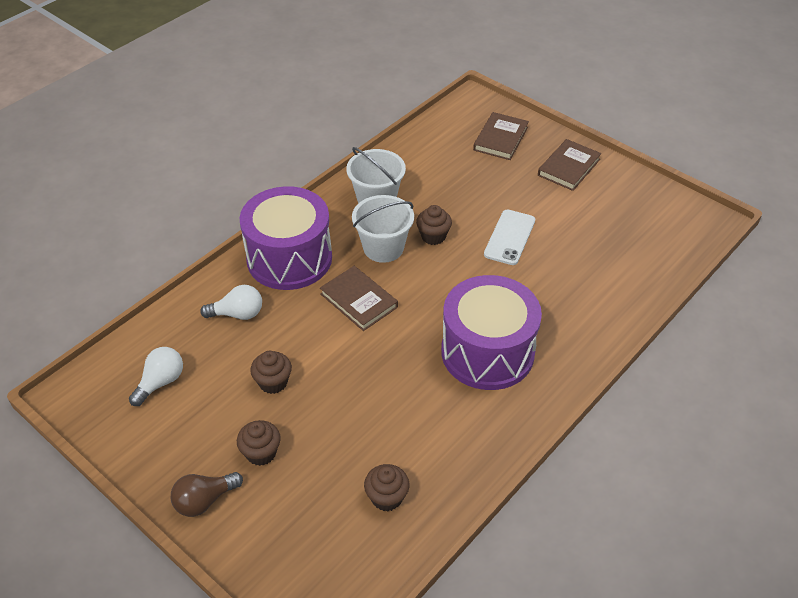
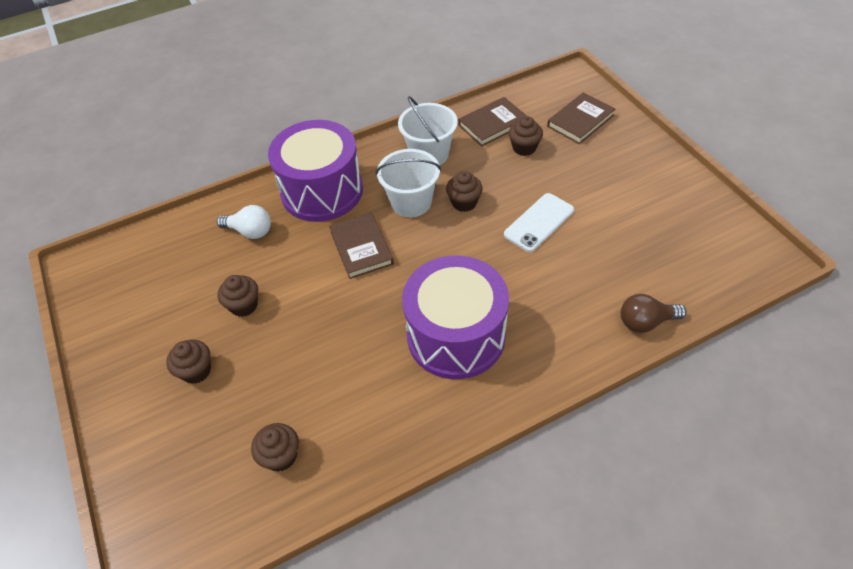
camera: 25 degrees right, 5 degrees up
(160, 382) = (153, 276): white light bulb -> none
(204, 500) = (125, 401): brown light bulb -> brown light bulb (645, 322)
(462, 174) = (524, 148): none -> brown cupcake
(568, 167) = (637, 165): brown book -> brown book (492, 124)

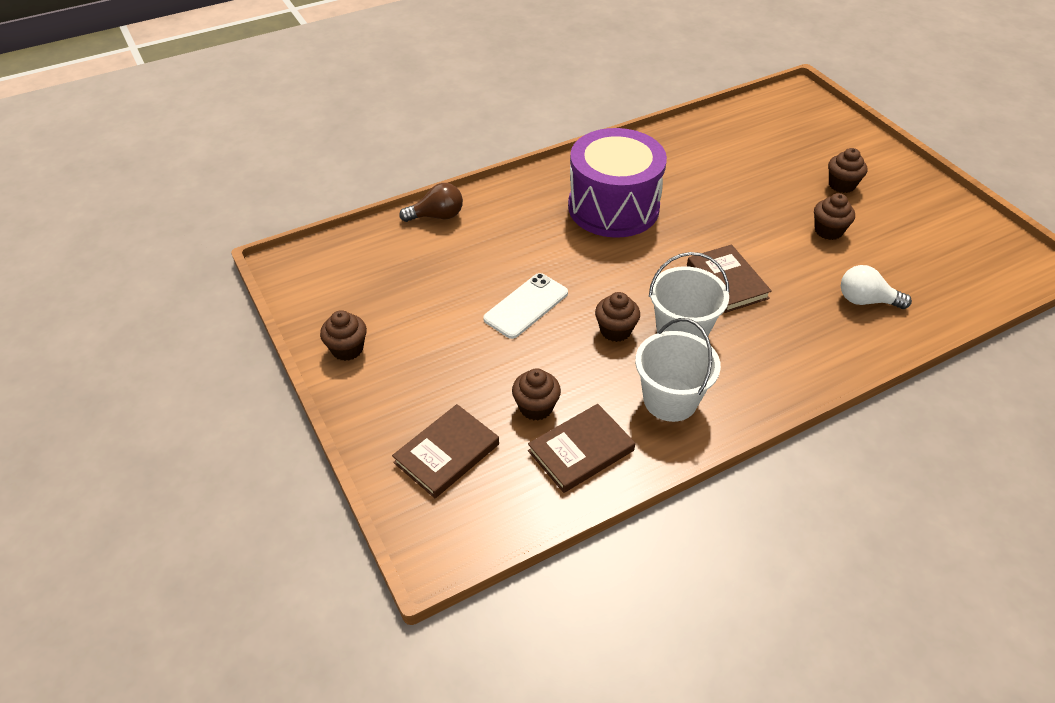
camera: 175 degrees right, 5 degrees down
(281, 456) = (740, 139): brown cupcake -> brown cupcake (347, 349)
(322, 191) = (801, 349): purple drum -> none

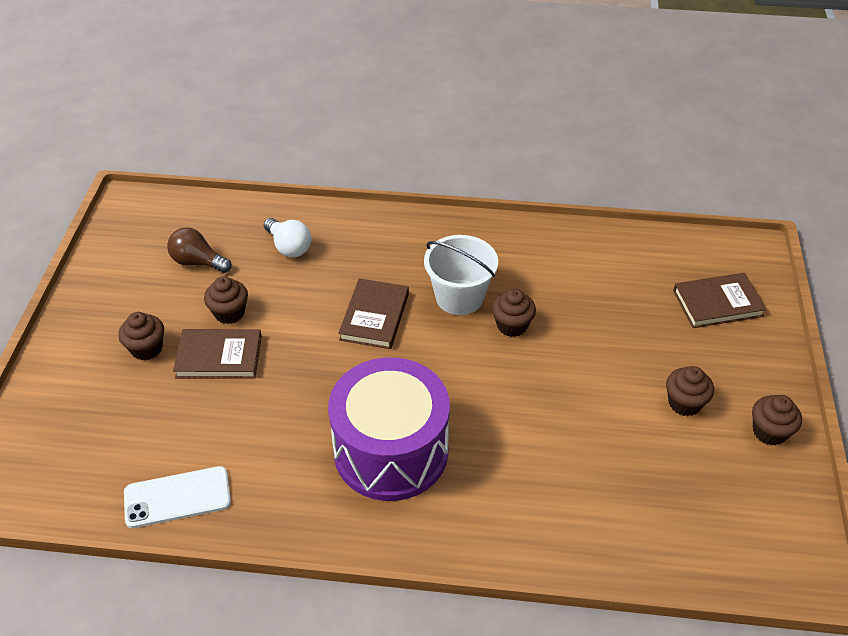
camera: 145 degrees left, 0 degrees up
(437, 216) = (595, 553): brown light bulb -> brown light bulb (198, 262)
(526, 306) = (572, 387): white phone -> white phone (177, 497)
(536, 407) = (626, 301): brown cupcake -> brown cupcake (684, 403)
(581, 450) = (614, 259): brown book -> brown book (219, 357)
(670, 400) = (519, 257): white bucket -> none

